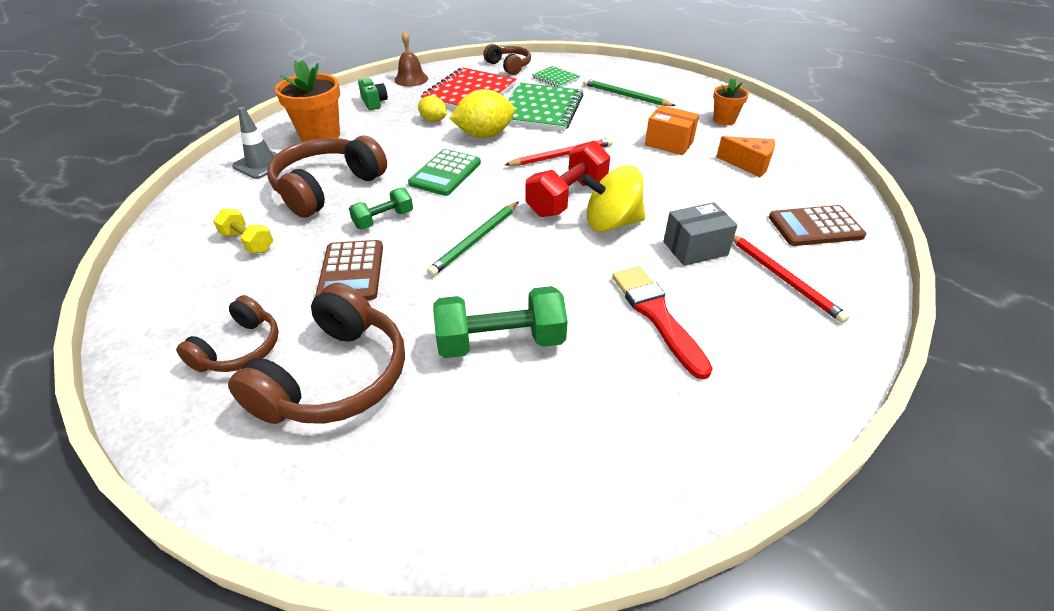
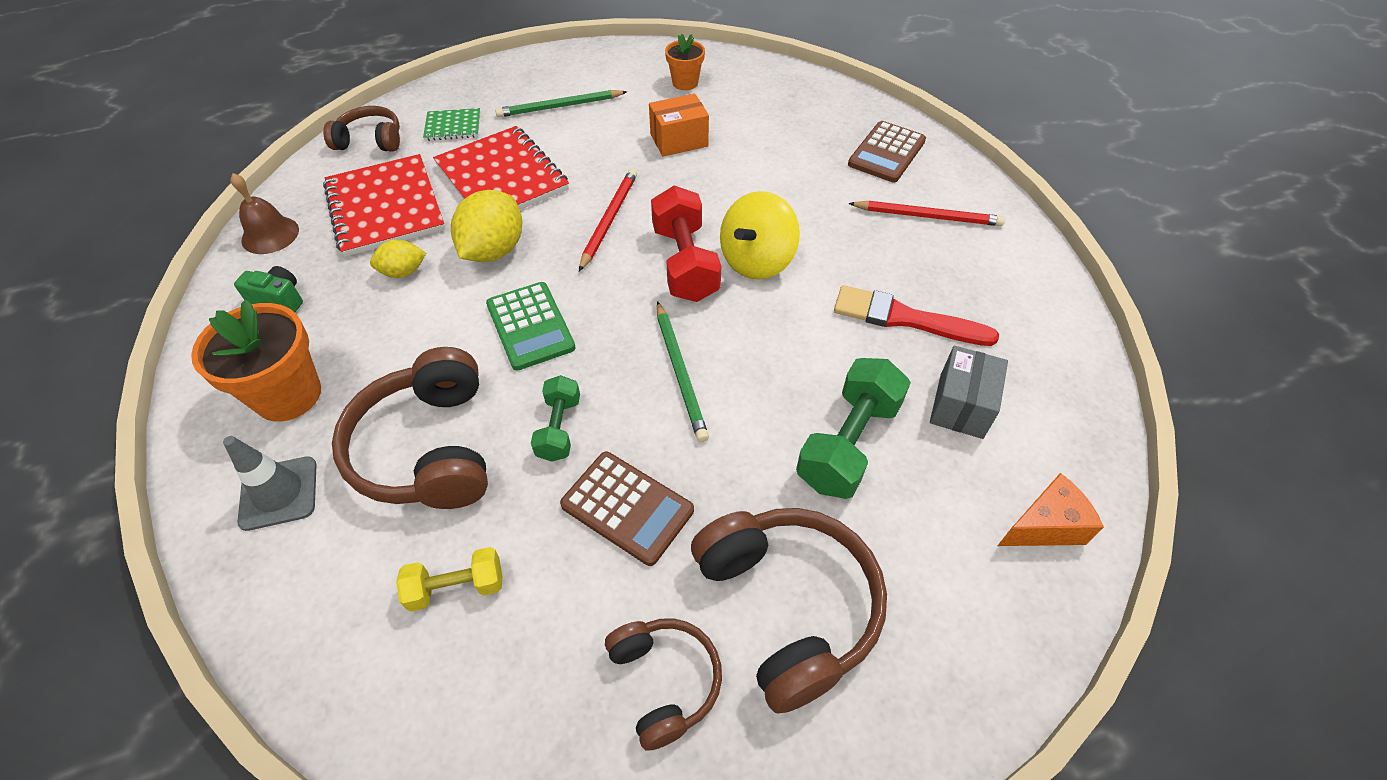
camera: 50 degrees left, 10 degrees up
(541, 109) = (502, 177): green notebook -> red notebook
(695, 248) = (845, 236): grey box -> grey box (961, 406)
(749, 165) = (768, 122): orange cheese -> orange cheese (1044, 526)

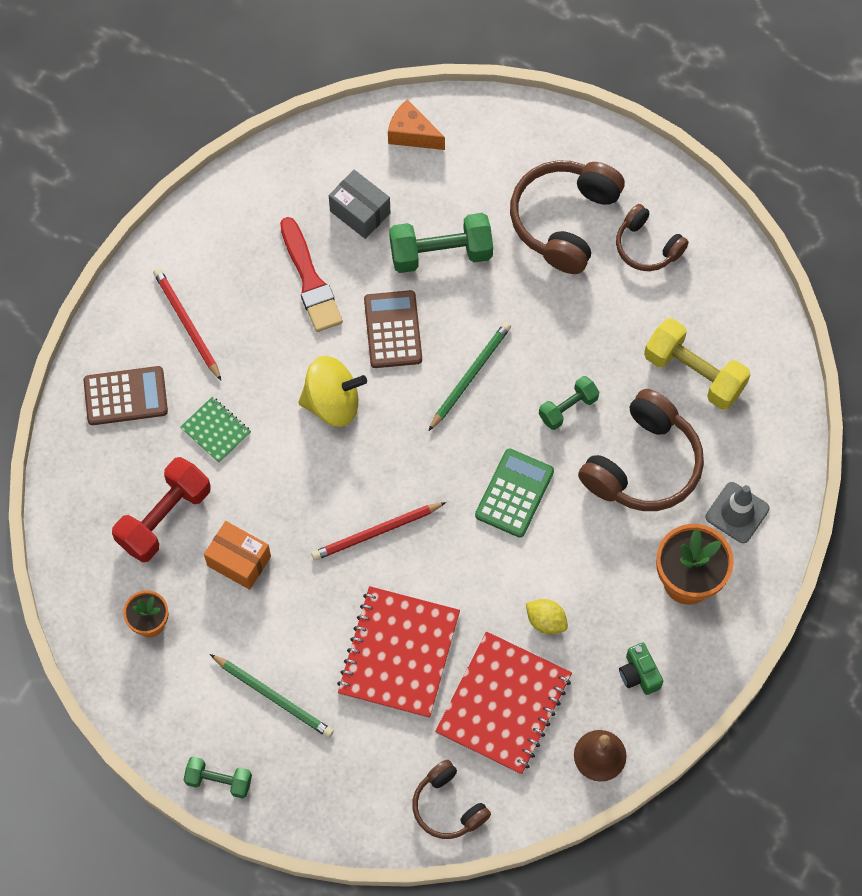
camera: 130 degrees left, 15 degrees up
(453, 126) = (374, 758): green notebook -> green notebook (216, 430)
(456, 587) = (694, 373): yellow dumbbell -> yellow dumbbell, size x1.70
(494, 250) = (474, 582): yellow lemon -> none
(541, 61) = (219, 780): none -> green dumbbell
(627, 507) = (581, 332): brown calculator -> brown calculator (392, 330)
(665, 681) = (647, 246): brown headphones -> brown headphones turned 75 degrees counterclockwise
(685, 263) = (375, 446): red dumbbell -> red dumbbell (164, 517)
(961, 406) = (360, 212): grey box -> grey box turned 60 degrees clockwise

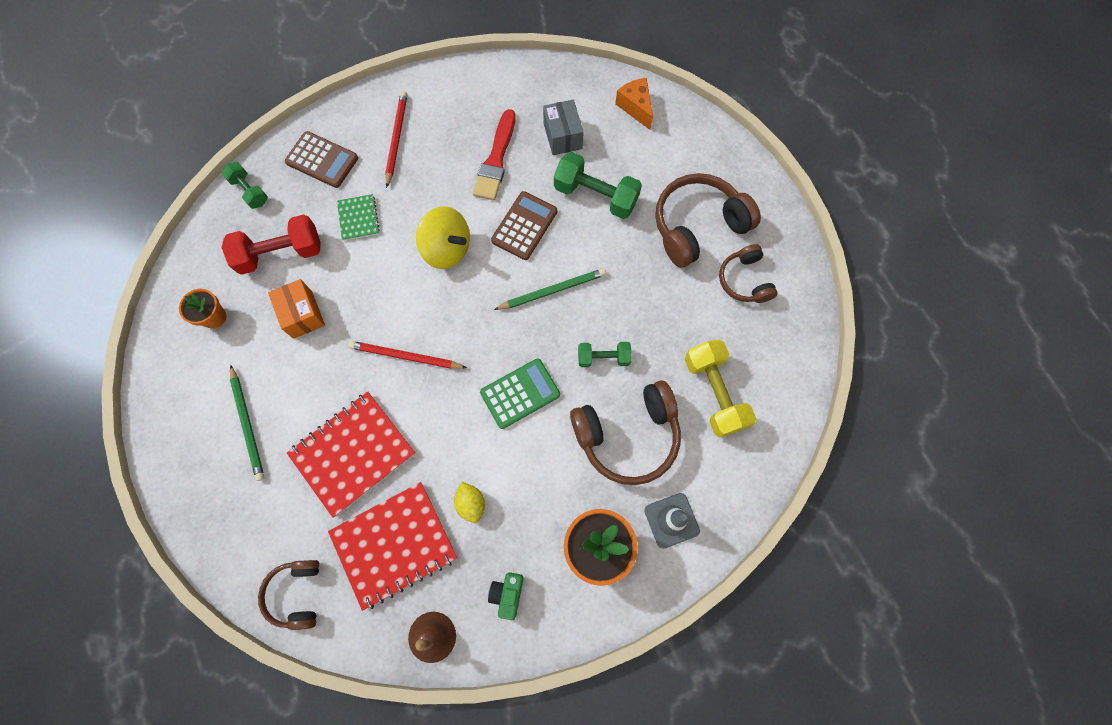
camera: 35 degrees right, 5 degrees up
(219, 780) = (166, 458): green dumbbell -> green dumbbell (249, 191)

